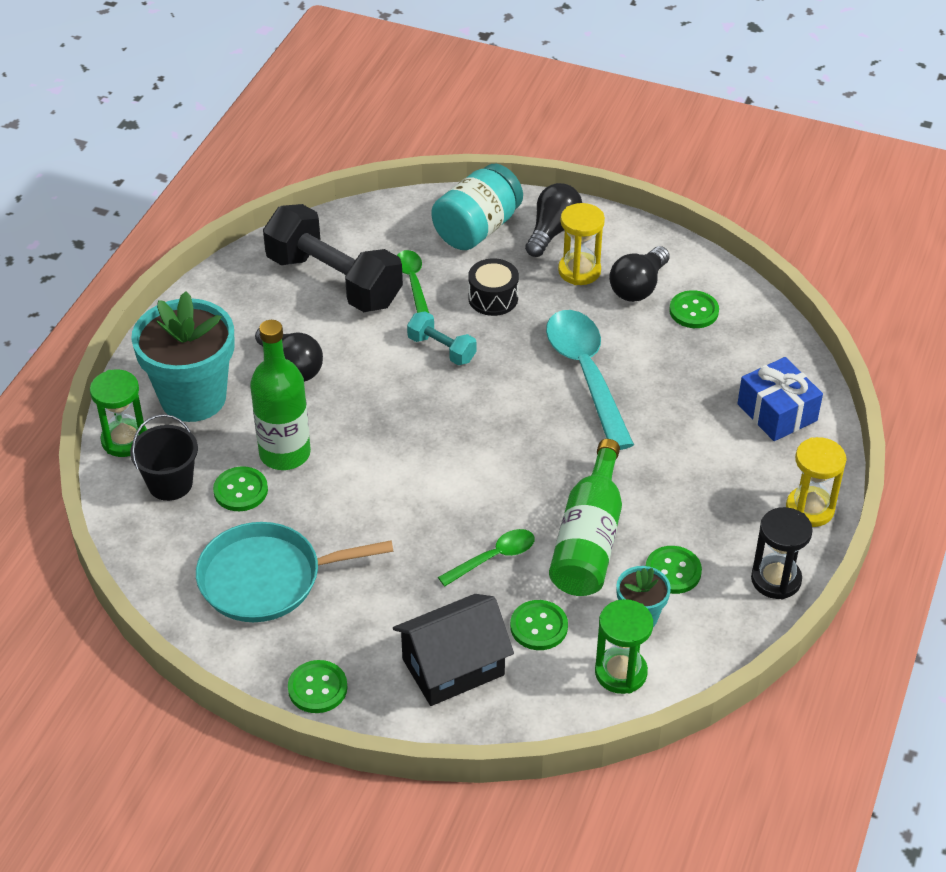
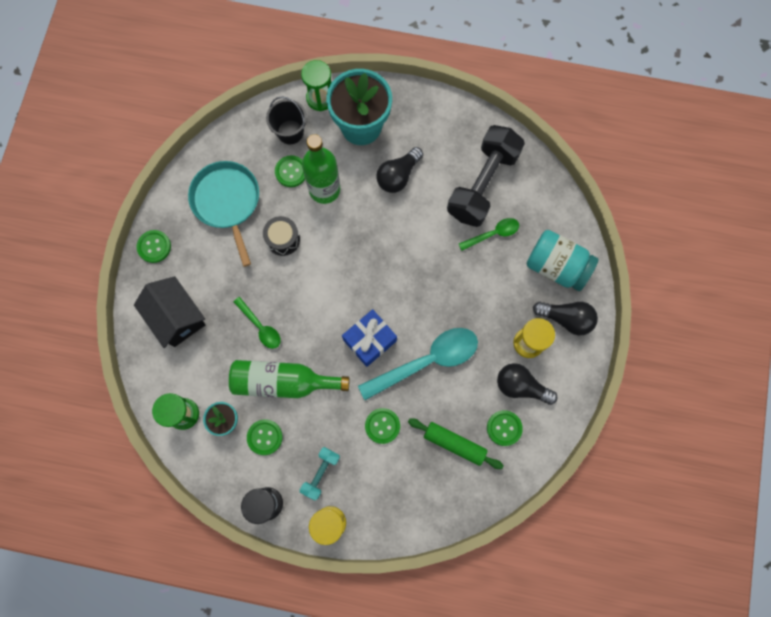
camera: 80 degrees right, 30 degrees up
(441, 349) = (432, 264): turquoise dumbbell -> turquoise dumbbell (320, 473)
(493, 298) = (488, 289): black drum -> black drum (283, 239)
(539, 626) = (211, 361): green button -> green button (382, 426)
(709, 362) = (454, 443): none -> green rolling pin
(777, 412) = (415, 495): blue gift -> blue gift (369, 340)

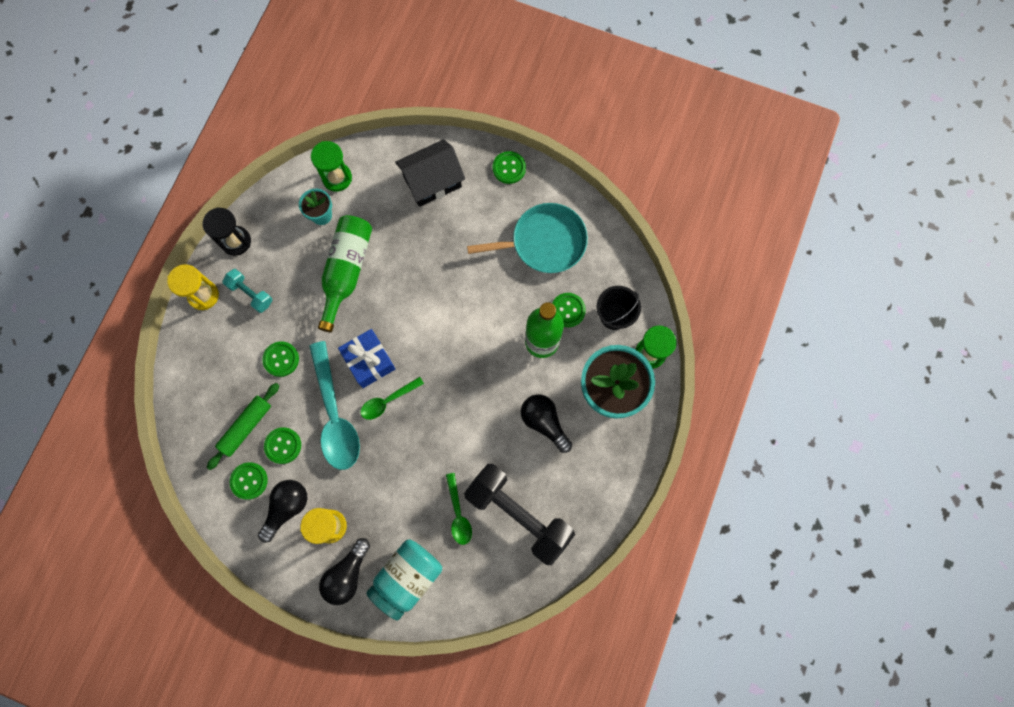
camera: 100 degrees right, 0 degrees up
(260, 326) = (406, 257): green spoon -> green spoon (388, 401)
(265, 437) = (297, 247): green button -> green button (283, 445)
(283, 239) = (494, 291): black drum -> none

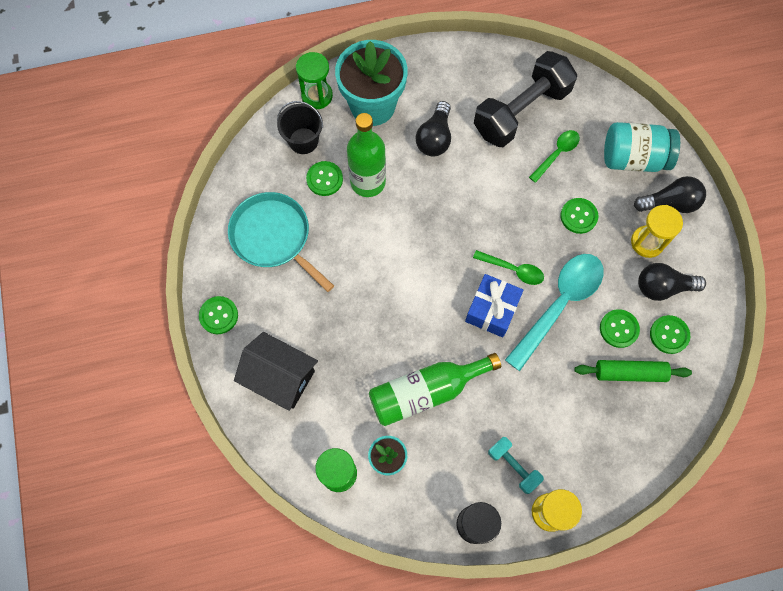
camera: 125 degrees left, 5 degrees down
(251, 294) = (513, 466): turquoise dumbbell -> turquoise dumbbell turned 45 degrees counterclockwise
(281, 359) = (550, 389): green button -> green button (578, 216)
(518, 514) = (521, 111): black dumbbell -> black dumbbell turned 45 degrees clockwise

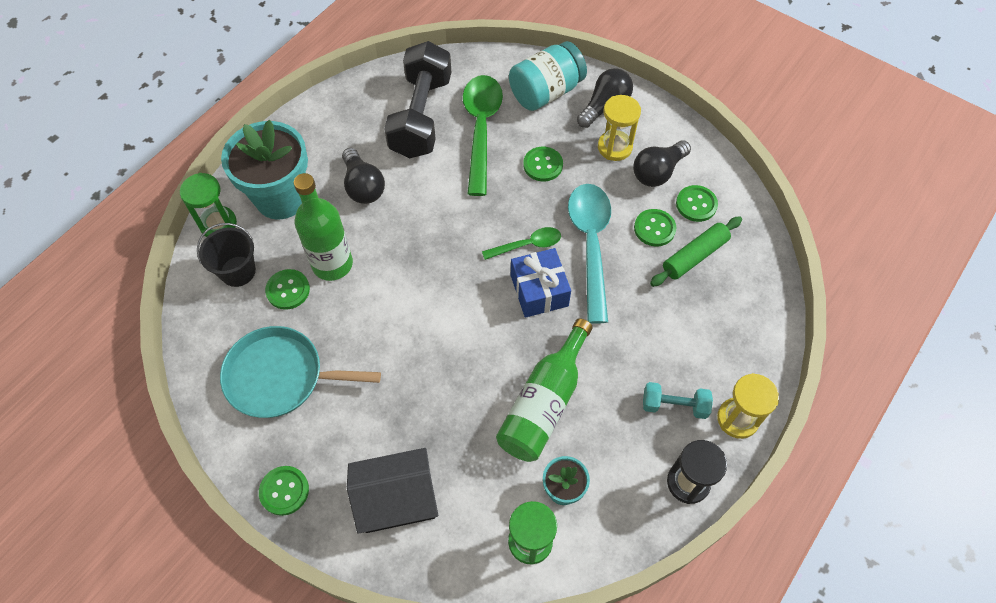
camera: 40 degrees left, 10 degrees down
(557, 154) = (481, 129): green spoon -> green spoon, size x1.91

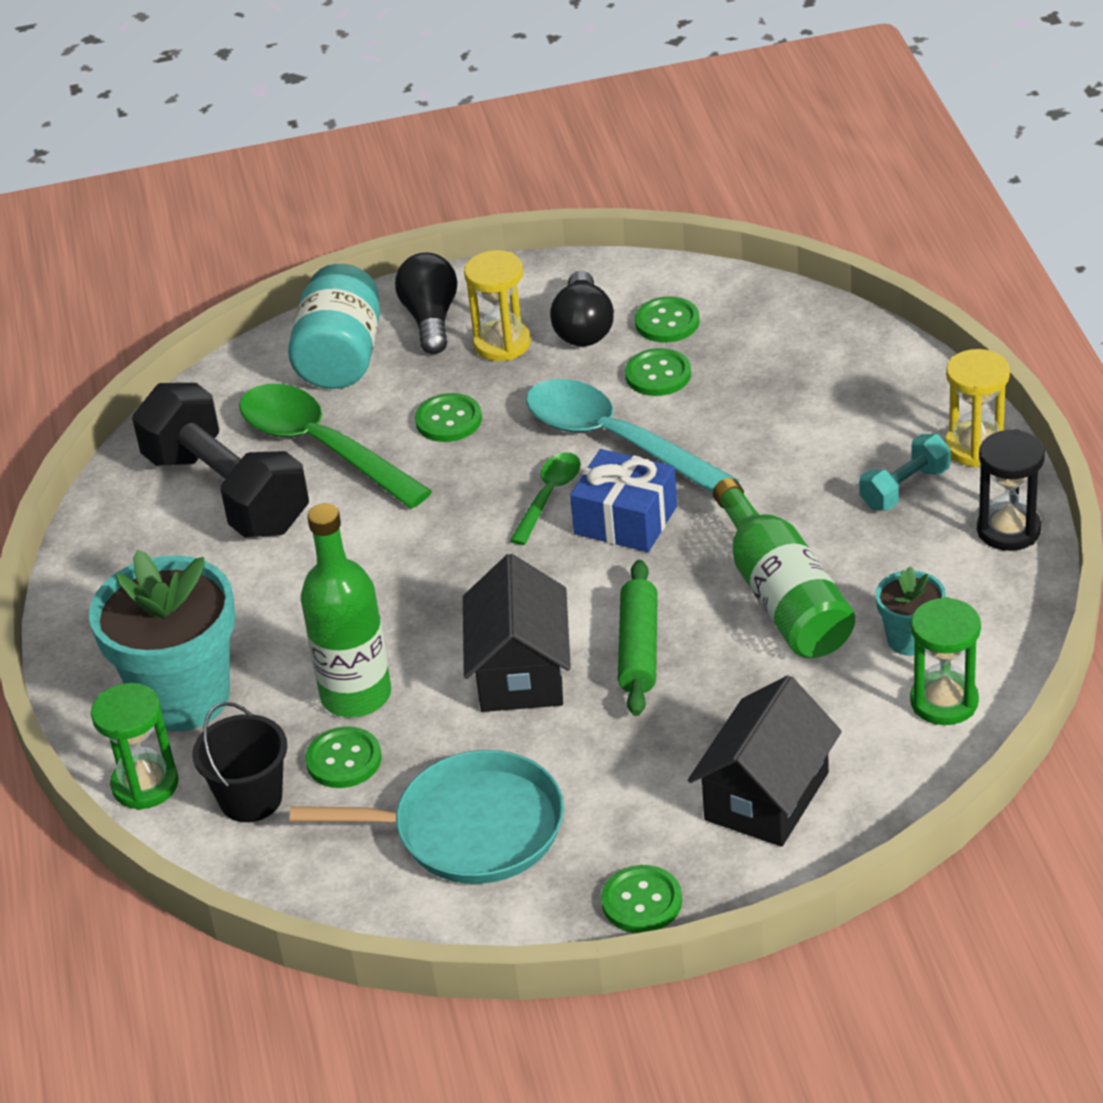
camera: 45 degrees left, 20 degrees down
(280, 376) = (469, 829): turquoise pan -> turquoise pan turned 135 degrees counterclockwise
(363, 186) = (269, 605): black light bulb -> none
(399, 321) = (520, 672): none -> black house
(694, 256) = (734, 363): green rolling pin -> green rolling pin (638, 649)

